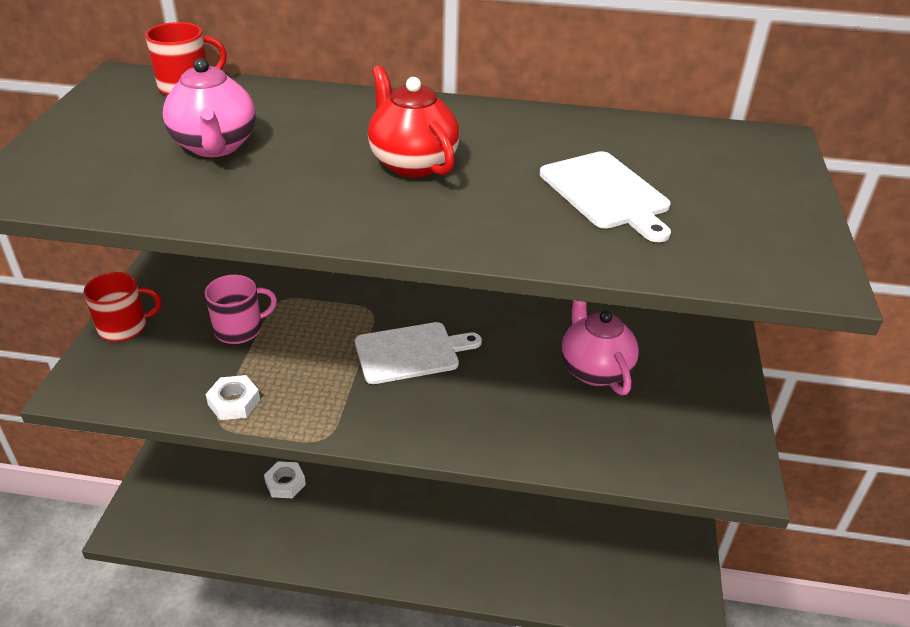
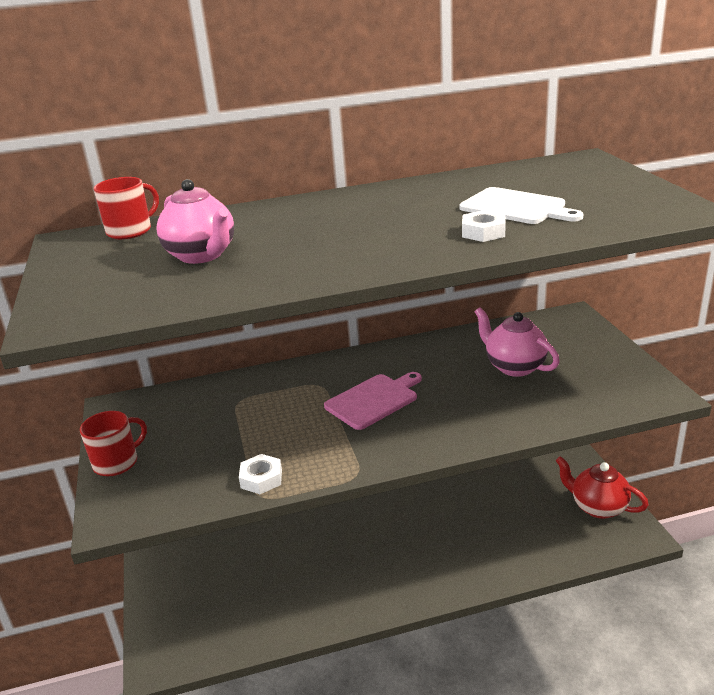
camera: 20 degrees left, 10 degrees down
(240, 329) = (222, 431): pink mug -> none
(285, 483) = (275, 573): white nut -> white nut (483, 232)
(411, 352) = (374, 400): white cutting board -> pink cutting board
(412, 163) = (365, 226): red teapot -> red teapot (598, 507)

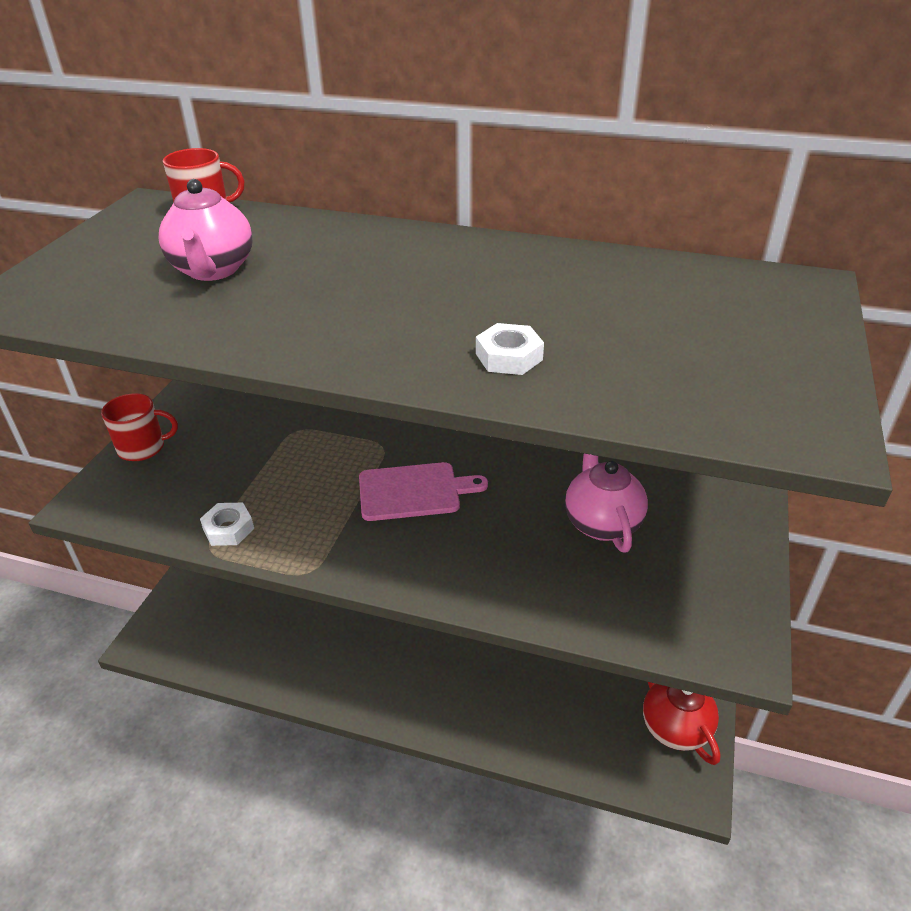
camera: 30 degrees right, 10 degrees up
(516, 207) = (602, 333): white cutting board -> none

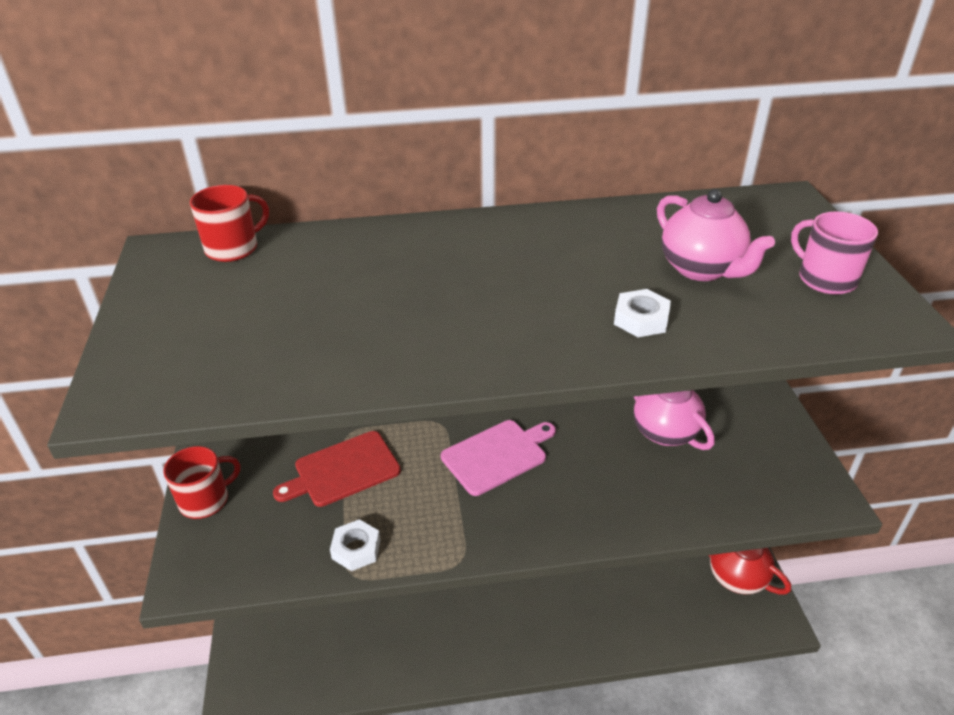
camera: 25 degrees left, 0 degrees up
(213, 270) = (305, 307): pink teapot -> pink teapot (701, 269)
(267, 460) = (343, 470): none -> red cutting board
(767, 371) = (825, 279): none -> pink mug

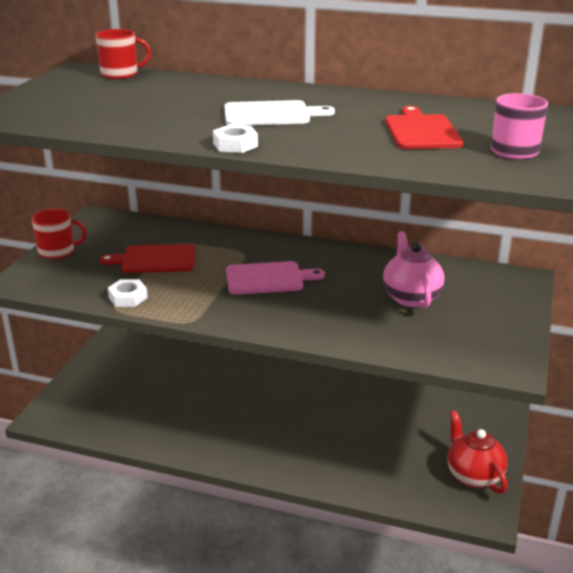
camera: 25 degrees right, 10 degrees down
(507, 284) = (271, 114): none -> white cutting board
(641, 319) = (340, 143): white nut -> white nut (235, 145)
(701, 269) = (421, 131): pink teapot -> red cutting board

